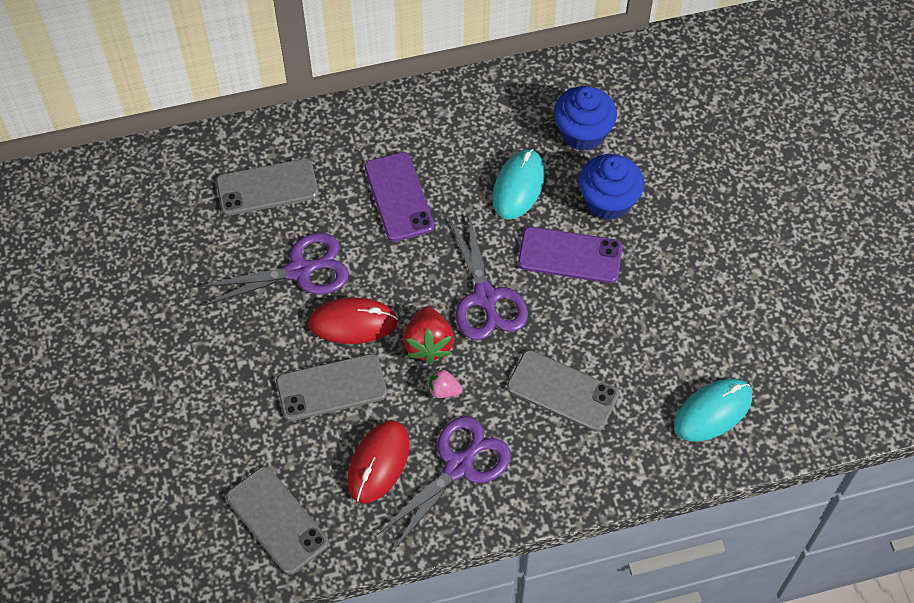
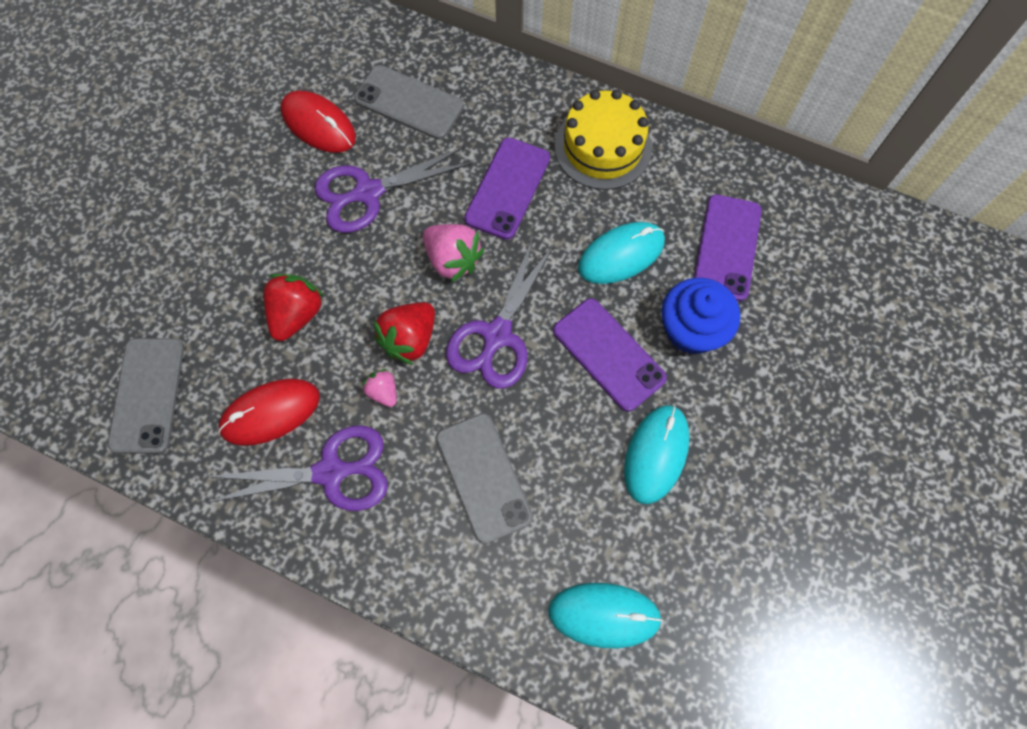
camera: 40 degrees right, 10 degrees up
(300, 270) = (368, 193): purple scissors -> purple scissors turned 135 degrees clockwise
(331, 387) = (296, 314): grey phone -> red strawberry
(353, 323) = (366, 271): red mouse -> red mouse (318, 125)
(407, 271) = (452, 260): none -> pink strawberry
(438, 123) = (603, 147): none -> yellow cake
(582, 133) = (726, 247): blue cupcake -> purple phone
(656, 294) = (656, 454): none -> turquoise mouse

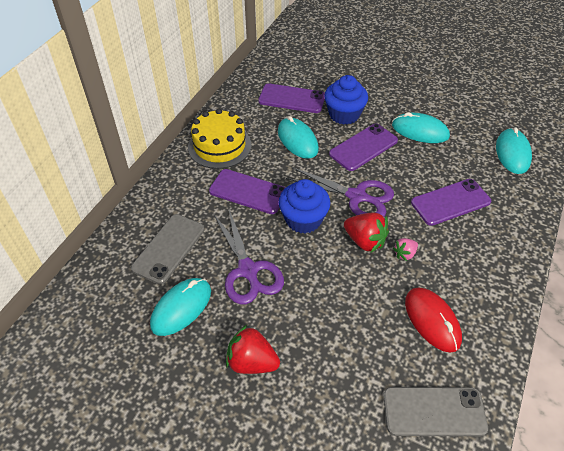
camera: 90 degrees left, 20 degrees down
(296, 314) = (352, 310): red strawberry -> red strawberry (252, 362)
(318, 125) = (181, 308): red mouse -> turquoise mouse
(331, 472) = (466, 280): purple scissors -> none
(452, 260) = (303, 219): pink strawberry -> blue cupcake
(483, 477) = (450, 202): grey phone -> purple phone

